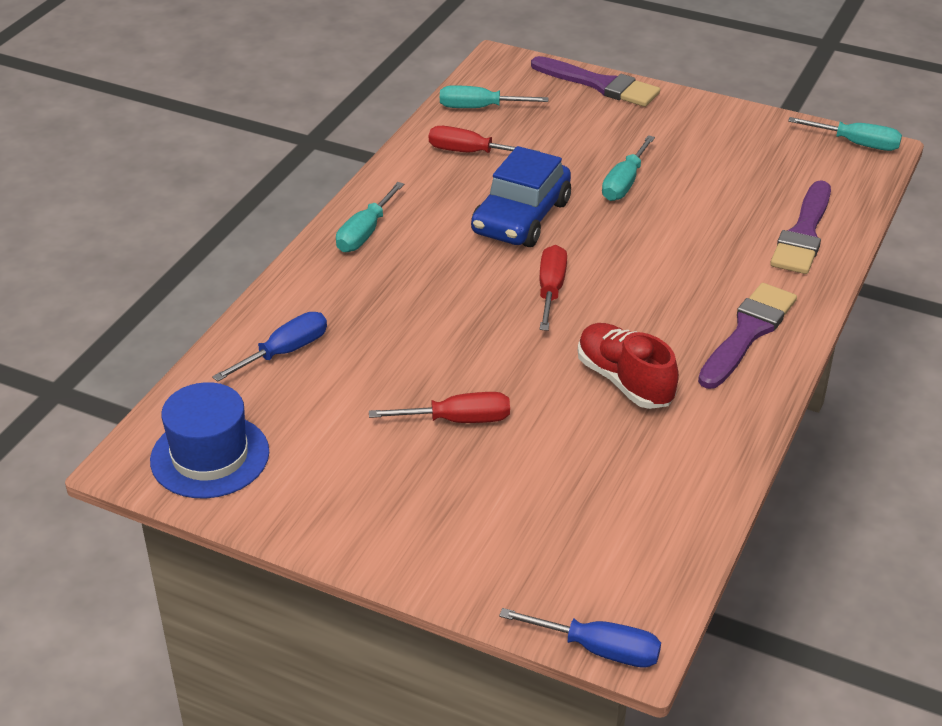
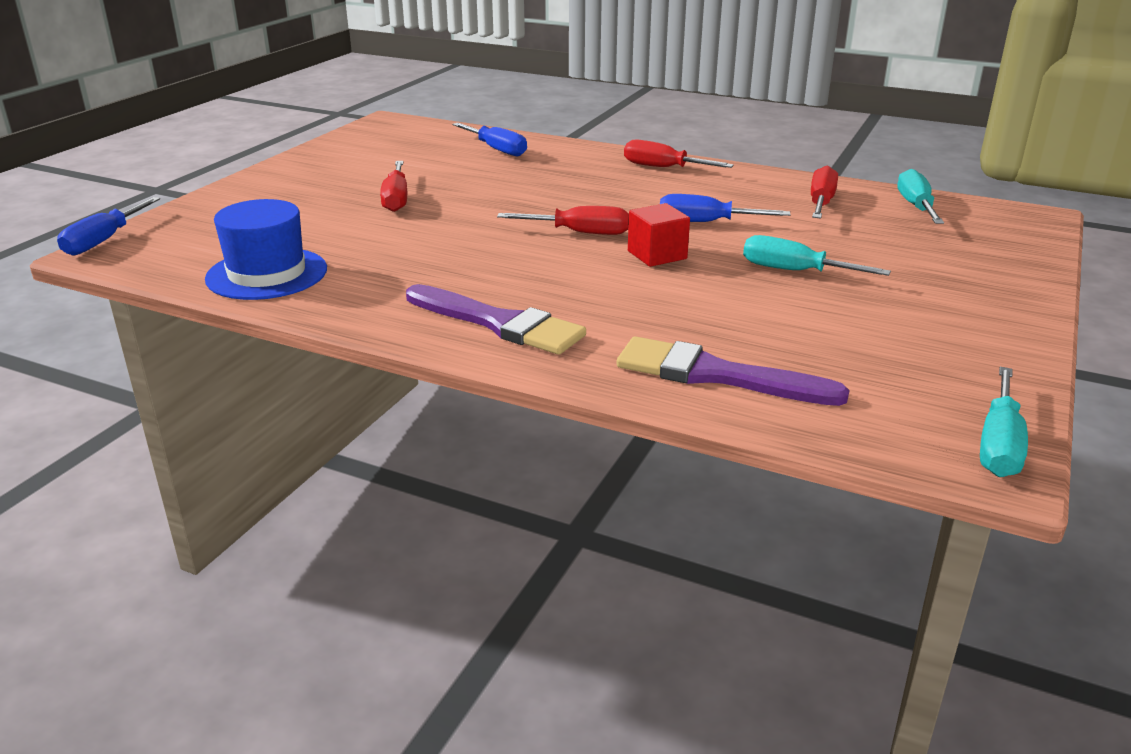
camera: 90 degrees right, 10 degrees down
(210, 456) = (385, 136): blue hat -> blue hat (267, 274)
(365, 233) = (663, 168): turquoise screwdriver -> red screwdriver
(521, 217) = (705, 222): blue car -> blue screwdriver
(598, 248) = (657, 255): none -> red cube
(599, 84) = (1024, 265): purple brush -> none
(624, 381) = (430, 260): red shoe -> none

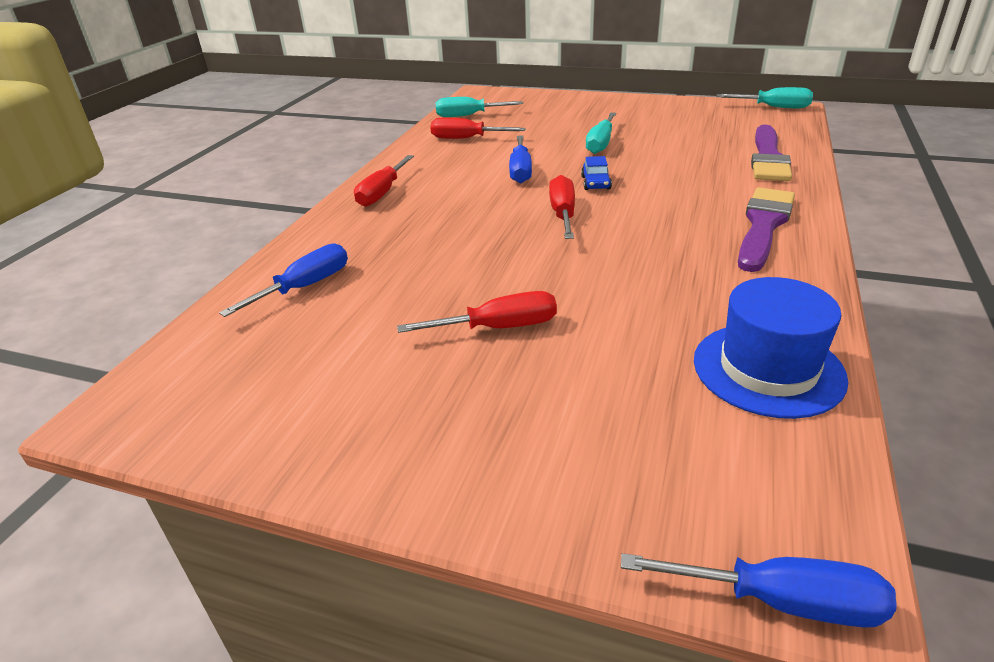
camera: 95 degrees left, 5 degrees up
(657, 255) = (596, 183): red cube -> blue car

